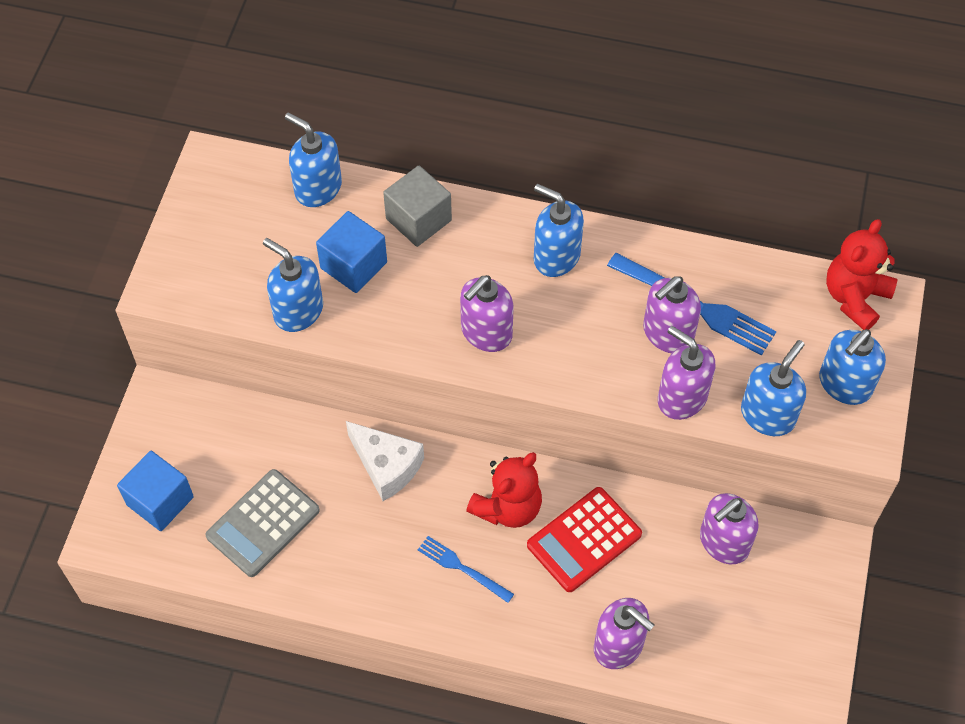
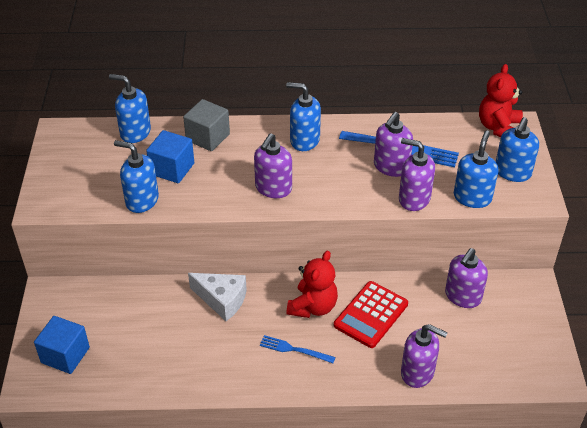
camera: 15 degrees left, 15 degrees down
(263, 523) = (144, 353): grey calculator -> none

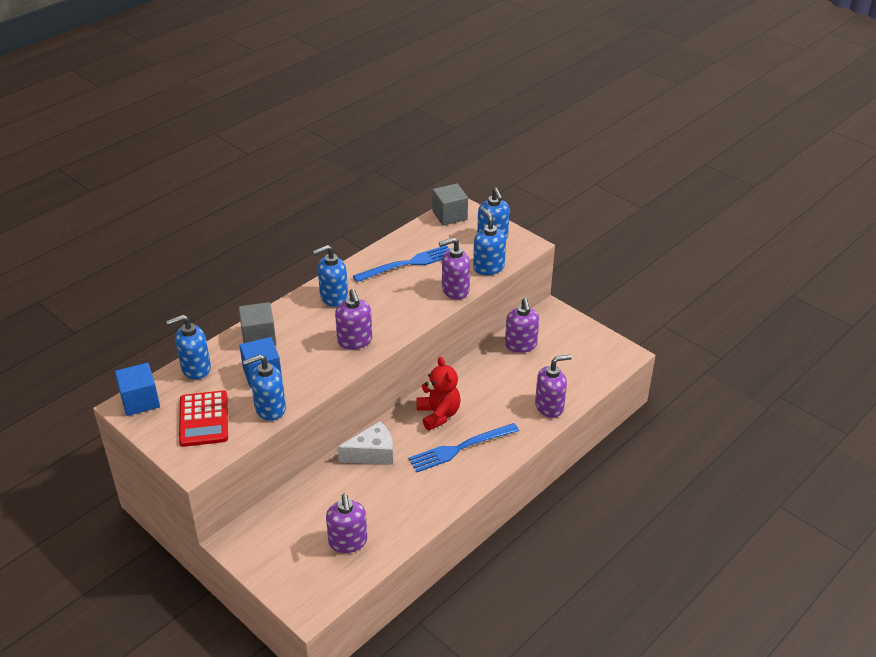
camera: 45 degrees left, 5 degrees down
(65, 355) = (307, 569): blue cube -> blue cube (140, 401)
(294, 349) = (460, 448): blue fork -> blue fork, size x1.70
(371, 315) = (480, 394): red calculator -> red calculator (204, 419)
(391, 167) = (415, 279): purple soap dispenser -> purple soap dispenser (348, 542)
(498, 127) = (449, 215): red teddy bear -> grey cube

